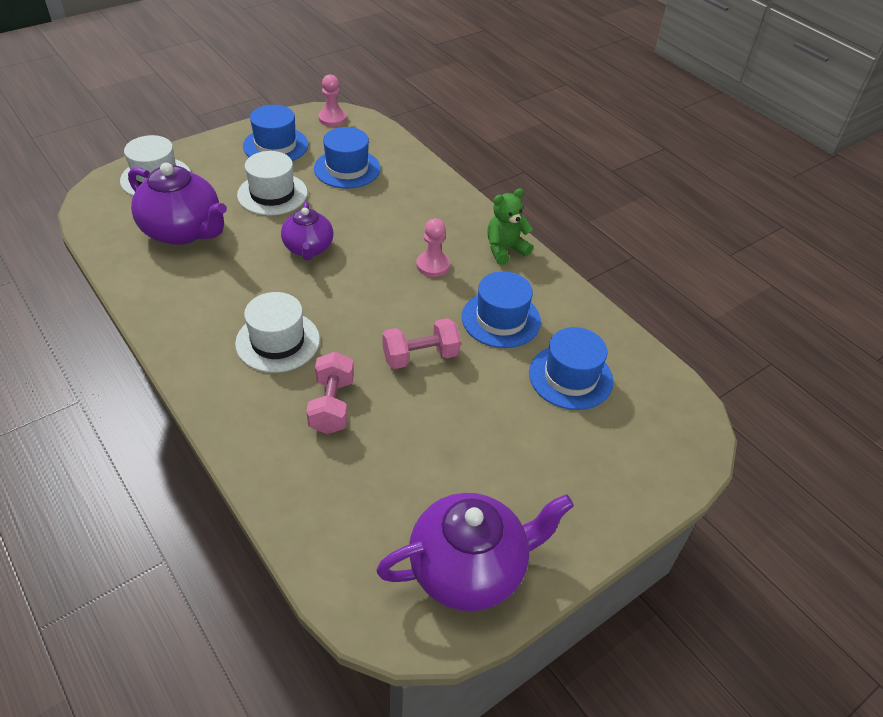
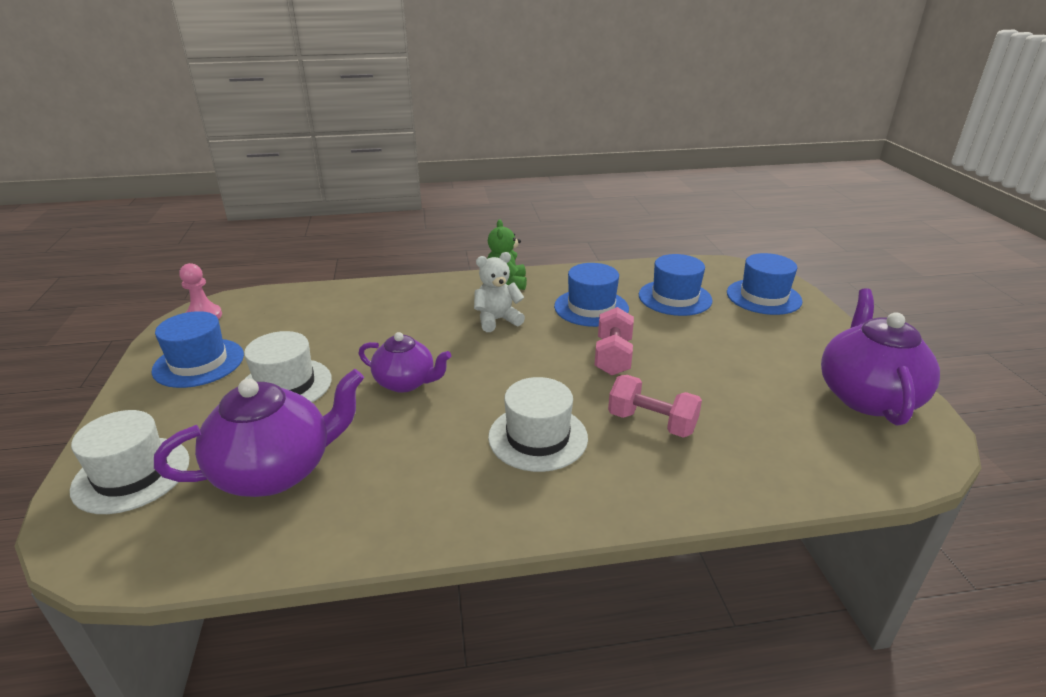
camera: 60 degrees left, 15 degrees down
(347, 168) = (302, 328): blue hat -> blue hat (763, 297)
(433, 265) = (497, 320): pink pawn -> white teddy bear

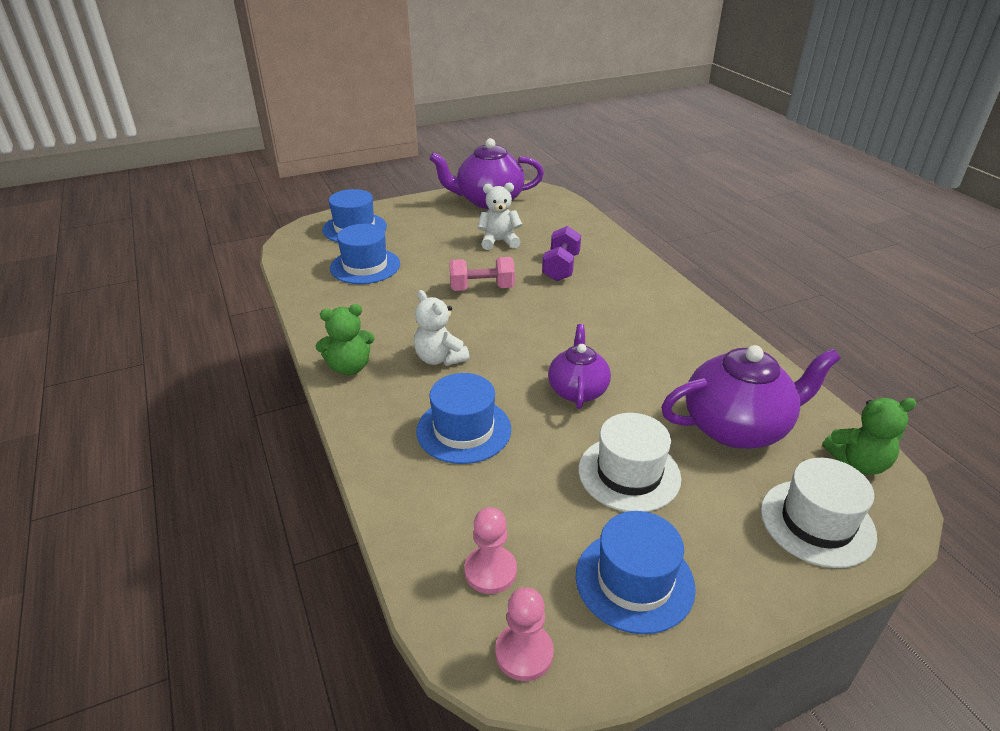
camera: 105 degrees left, 5 degrees up
(147, 547) = (858, 463): none -> green teddy bear
(265, 314) = (490, 571): none -> pink pawn
(276, 471) = (737, 427): purple teapot -> purple teapot turned 120 degrees clockwise
(538, 437) = (606, 309): white hat -> none
(591, 307) = (396, 307): blue hat -> blue hat (463, 430)
(651, 423) = (561, 267): pink dumbbell -> purple dumbbell
(730, 385) = (499, 241): none -> white teddy bear

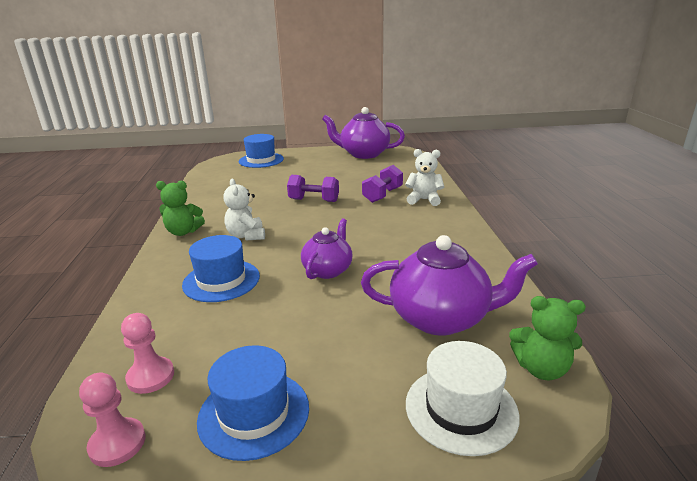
camera: 20 degrees right, 10 degrees down
(365, 266) = (248, 180): blue hat -> none
(482, 288) = (314, 200): pink dumbbell -> purple dumbbell
(499, 241) = (350, 176): white teddy bear -> white teddy bear (424, 200)
(629, 473) = (319, 333): white hat -> none

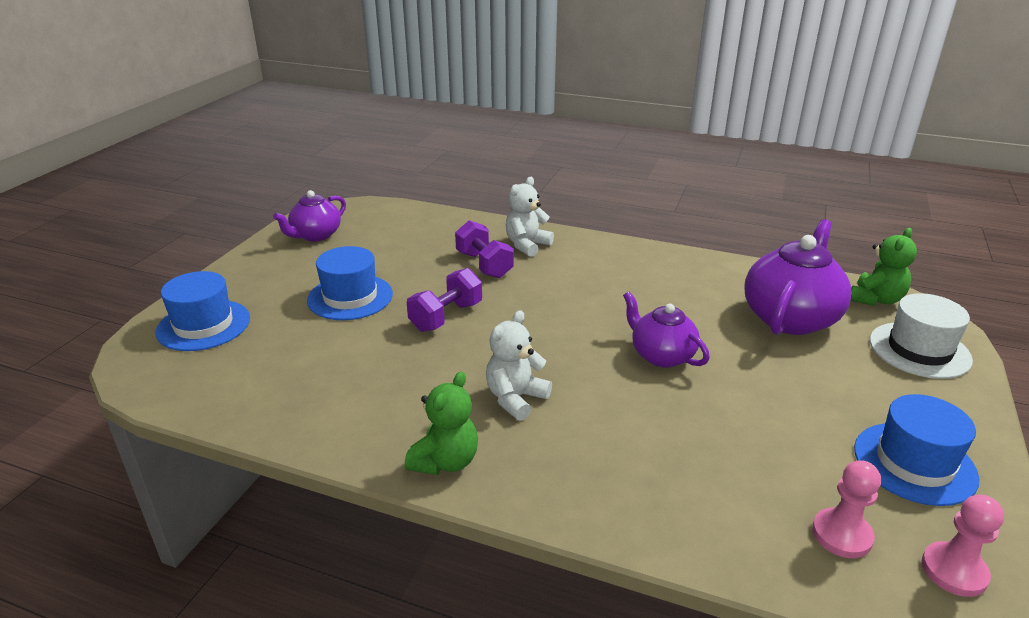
camera: 65 degrees left, 5 degrees up
(221, 280) = (639, 444): blue hat -> blue hat (350, 297)
(246, 236) = (515, 398): white teddy bear -> white teddy bear turned 120 degrees clockwise
(363, 154) = (315, 235): purple teapot -> purple teapot, size x0.62

